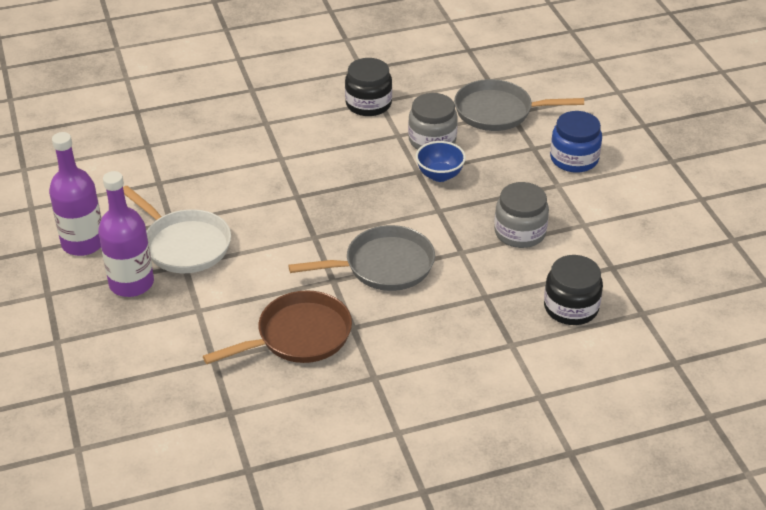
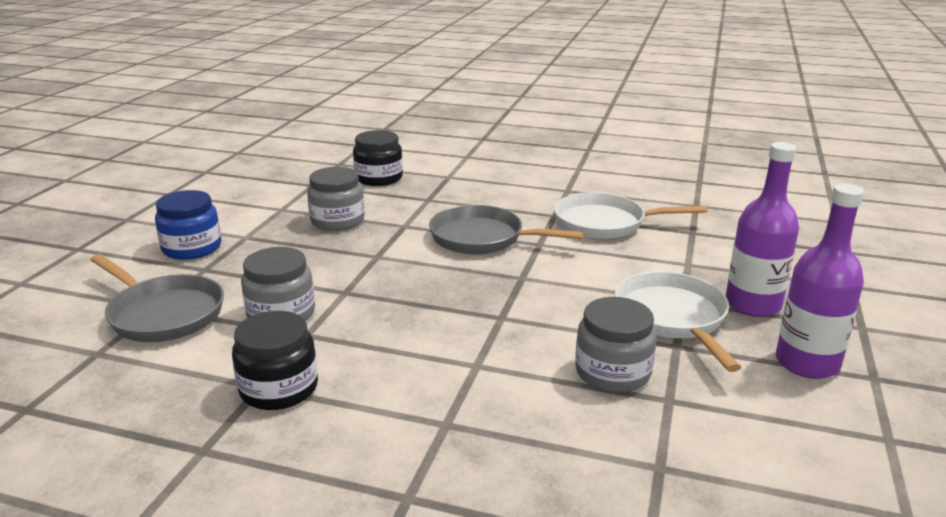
camera: 145 degrees left, 15 degrees down
(200, 186) = (612, 372): none -> grey jar
(298, 336) = (605, 223): brown pan -> white pan
(439, 175) = (330, 281): blue bowl -> none

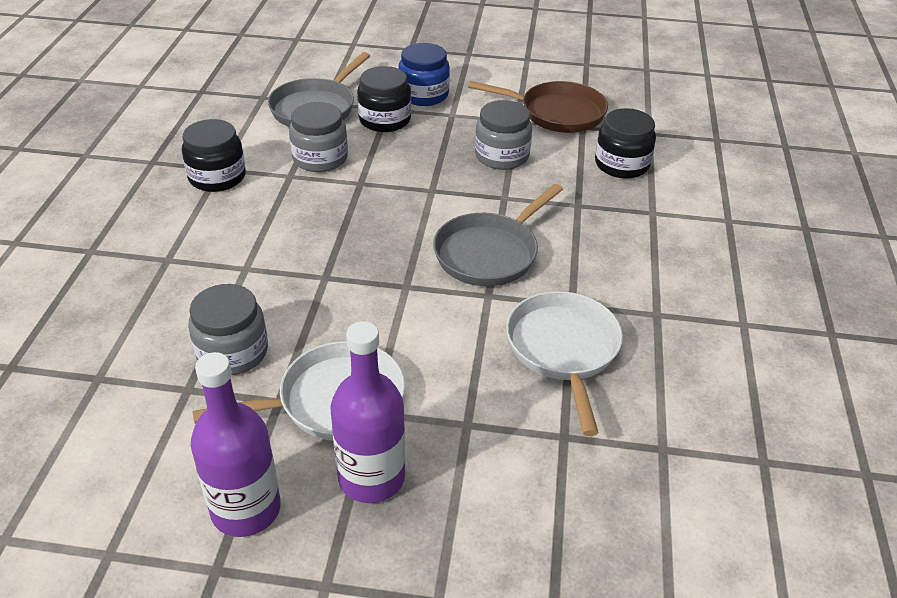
camera: 80 degrees right, 15 degrees up
(227, 272) = (385, 120): none -> black jar
(281, 192) = (556, 113): none -> brown pan
(483, 238) = (490, 253): grey pan -> grey pan turned 150 degrees counterclockwise

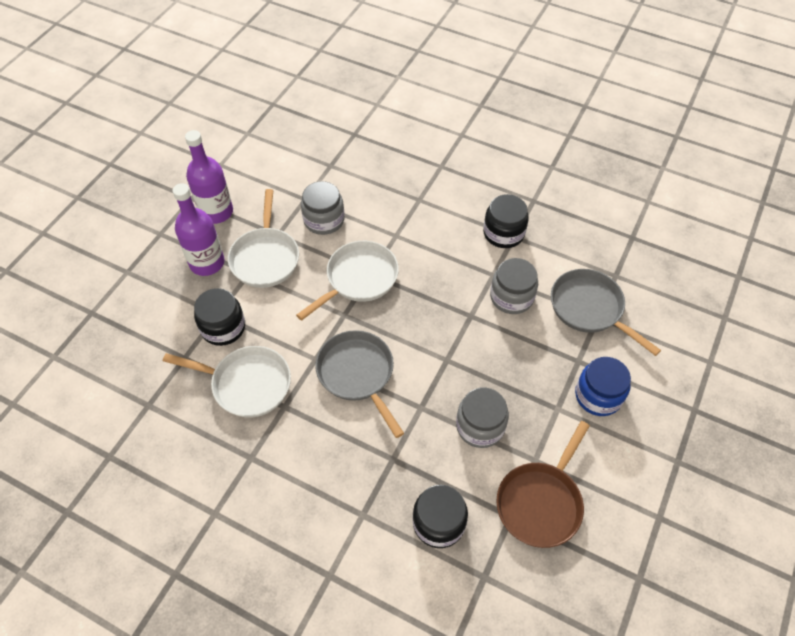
camera: 110 degrees right, 15 degrees up
(339, 287) = (358, 279): none -> white pan
(385, 120) = (559, 354): black jar -> black jar (223, 327)

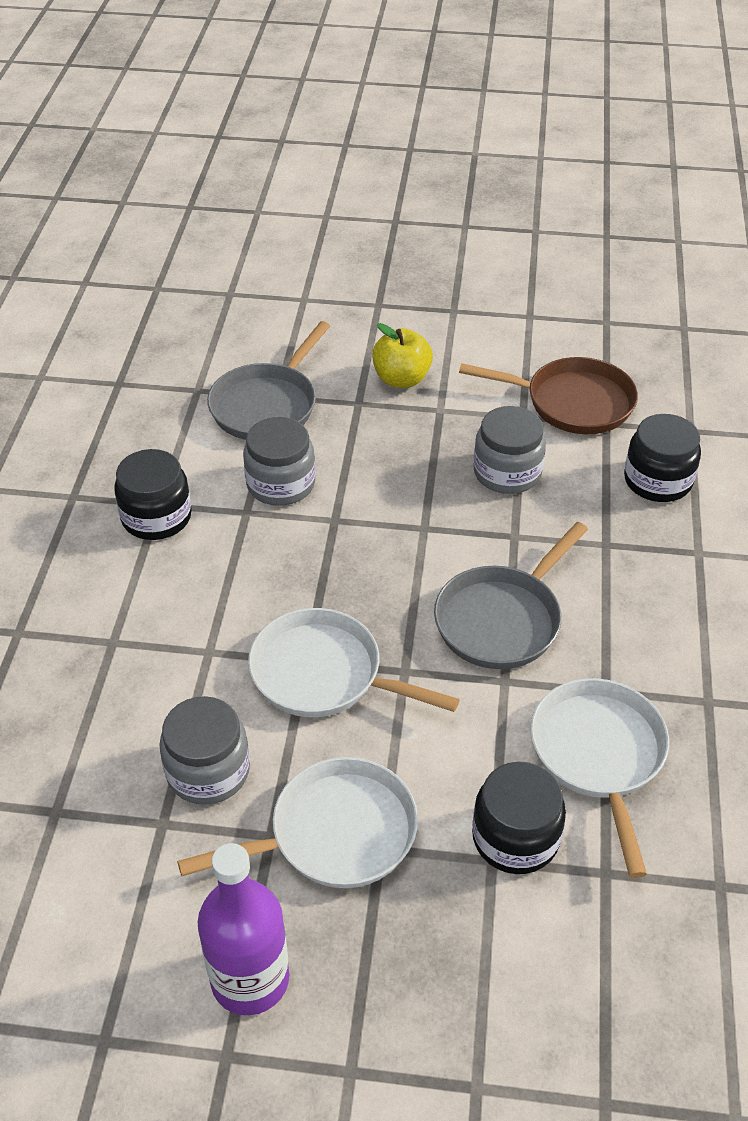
camera: 110 degrees left, 10 degrees down
(207, 263) = (388, 934): purple bottle -> none
(598, 396) = (401, 379): blue jar -> yellow apple

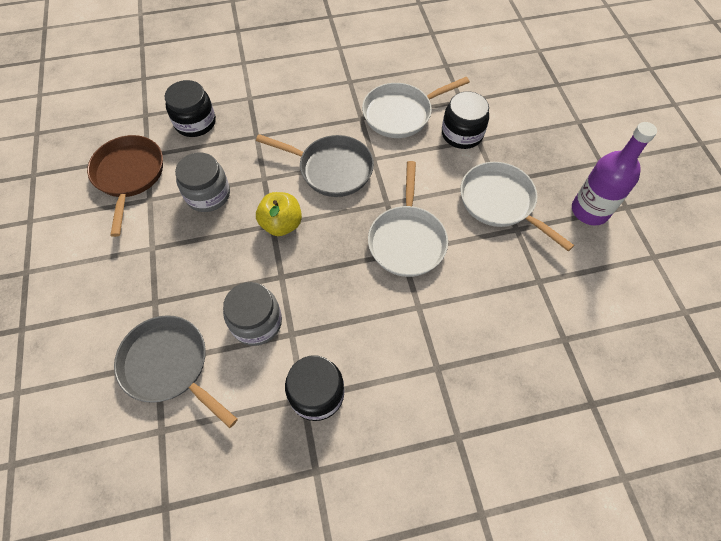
camera: 110 degrees left, 15 degrees up
(208, 771) = (497, 272): grey jar -> none
(267, 405) = (170, 366): grey pan -> grey pan turned 150 degrees counterclockwise
(401, 379) = (120, 282): yellow apple -> yellow apple (281, 224)

